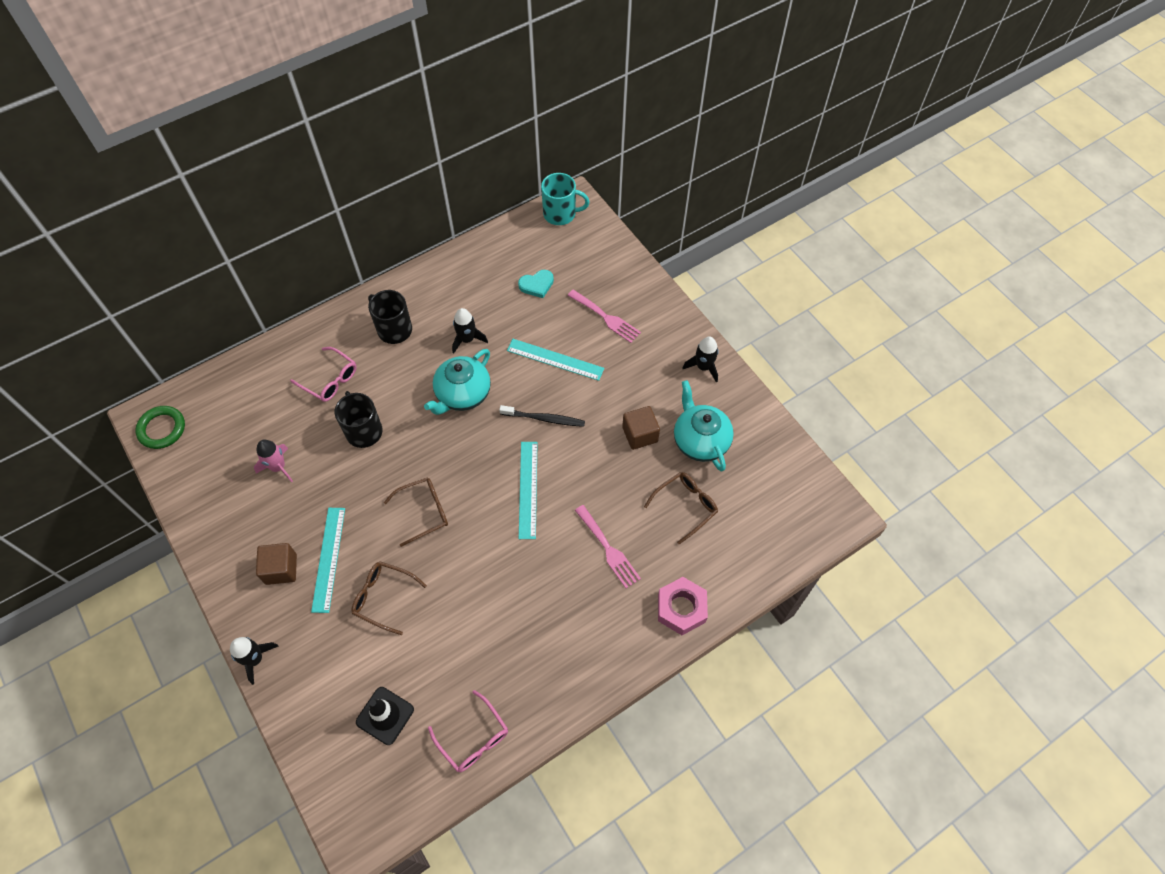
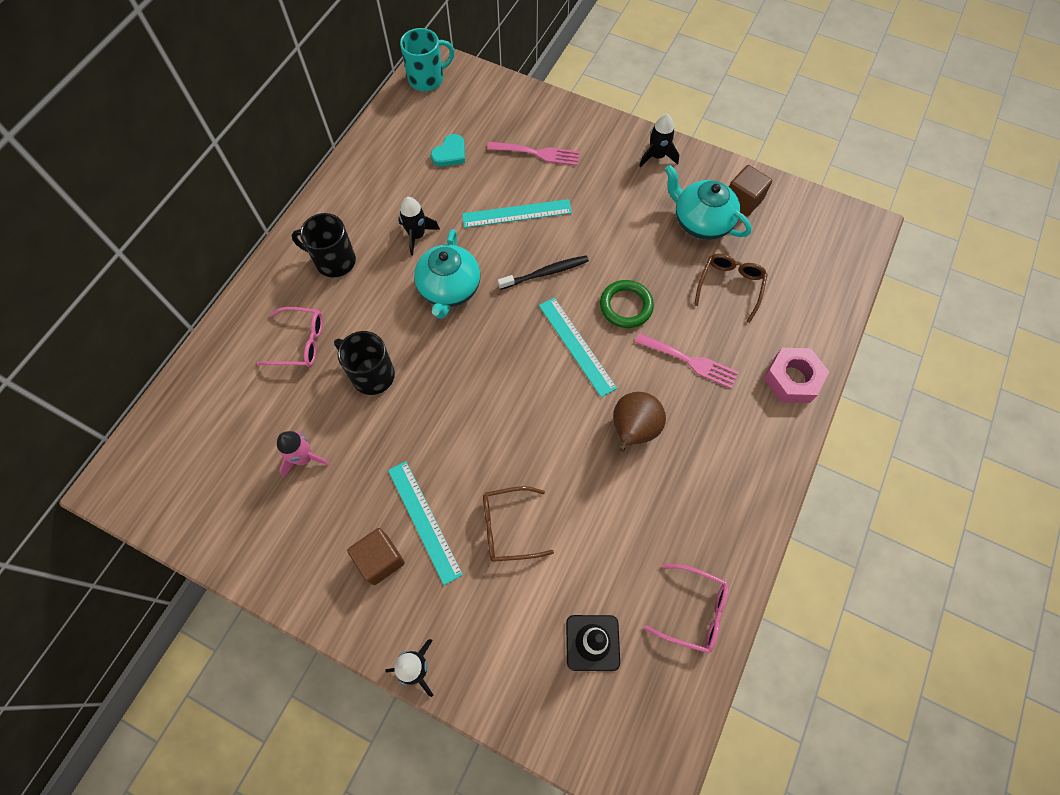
camera: 30 degrees left, 5 degrees up
(162, 429) = (140, 488): green ring -> green ring (626, 306)
(423, 512) = (490, 422): brown glasses -> none
(525, 578) = (633, 430): none -> brown pear
(640, 434) = (644, 243): brown cube -> brown cube (743, 200)

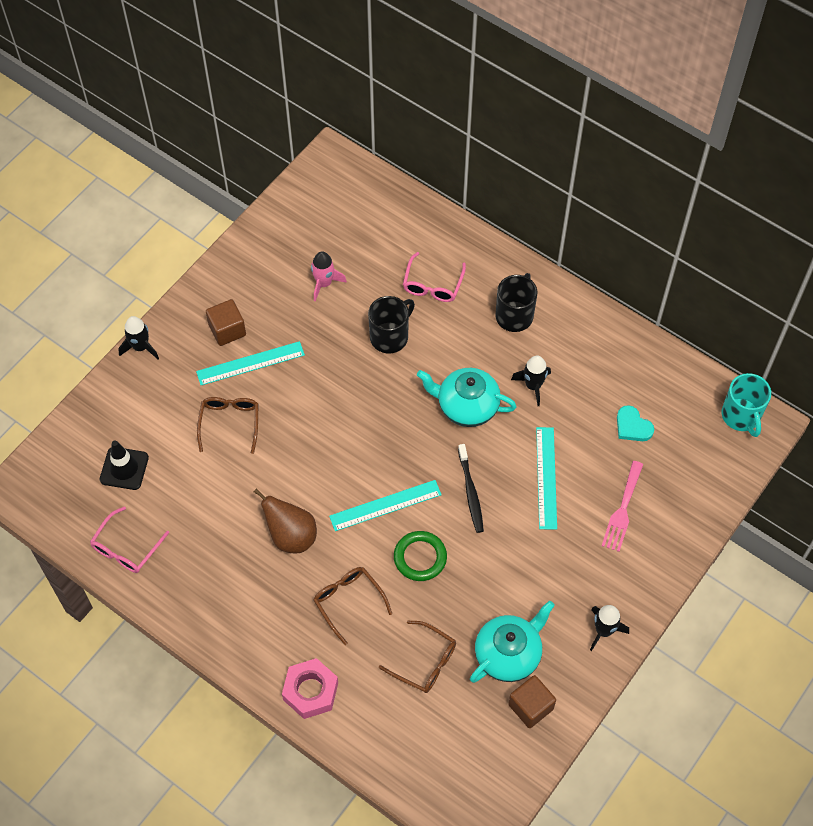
camera: 100 degrees right, 5 degrees down
(690, 361) = (349, 602): pink fork -> brown glasses

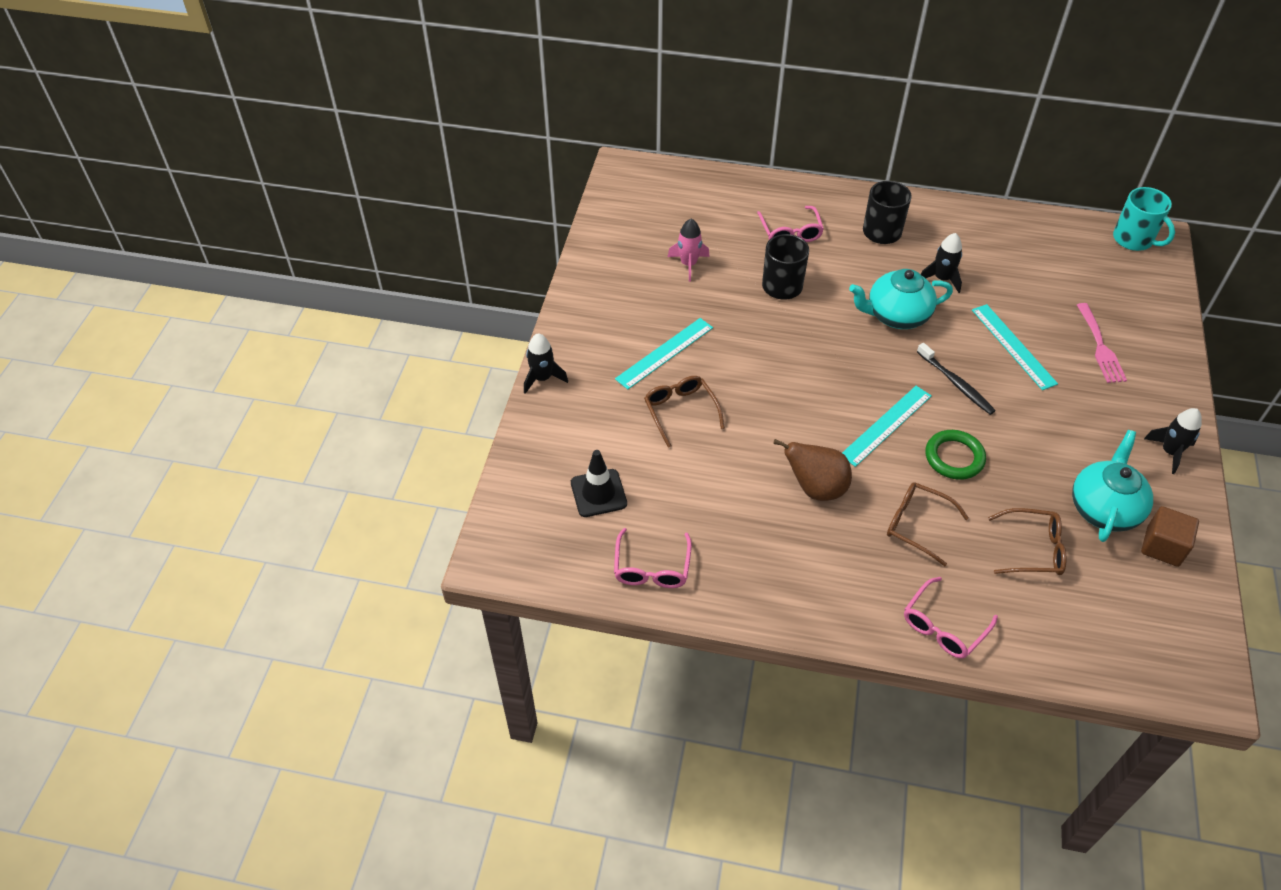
camera: 25 degrees left, 10 degrees down
(227, 330) = (621, 333): brown cube -> none
(310, 691) = (944, 626): pink nut -> pink glasses
(632, 426) = (1052, 279): turquoise heart -> none

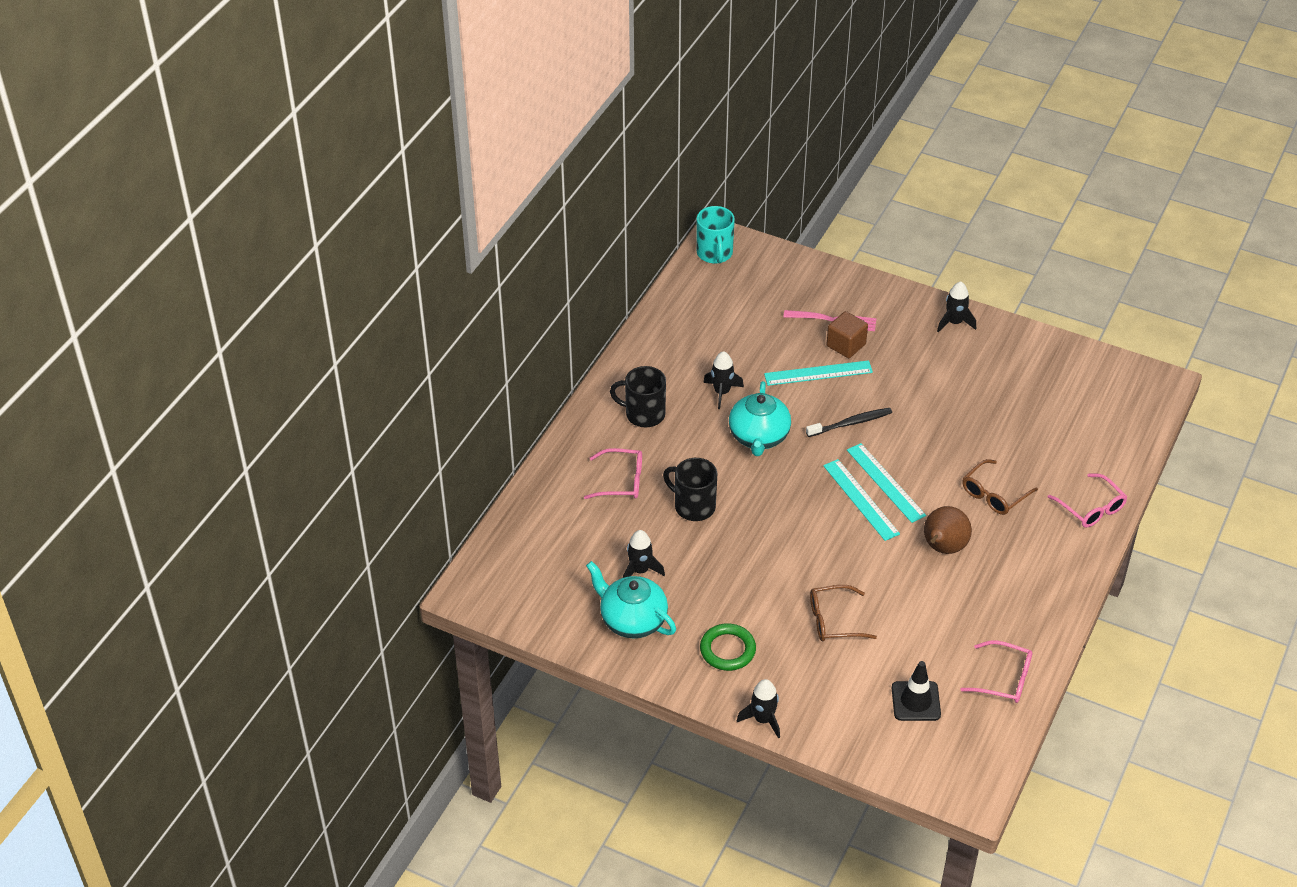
camera: 75 degrees left, 5 degrees down
(664, 353) = (757, 616): turquoise ruler -> turquoise ruler (861, 499)
(688, 264) = (640, 570): pink rocket -> black rocket
(954, 457) = (930, 450): green ring -> green ring (727, 650)
(1032, 549) = (1030, 434): brown glasses -> none
(1104, 508) = (1000, 380): turquoise teapot -> turquoise teapot (632, 620)
(1133, 239) = (714, 253): turquoise mug -> turquoise mug turned 105 degrees clockwise
(1162, 547) = (1041, 361): brown cube -> brown cube (846, 345)

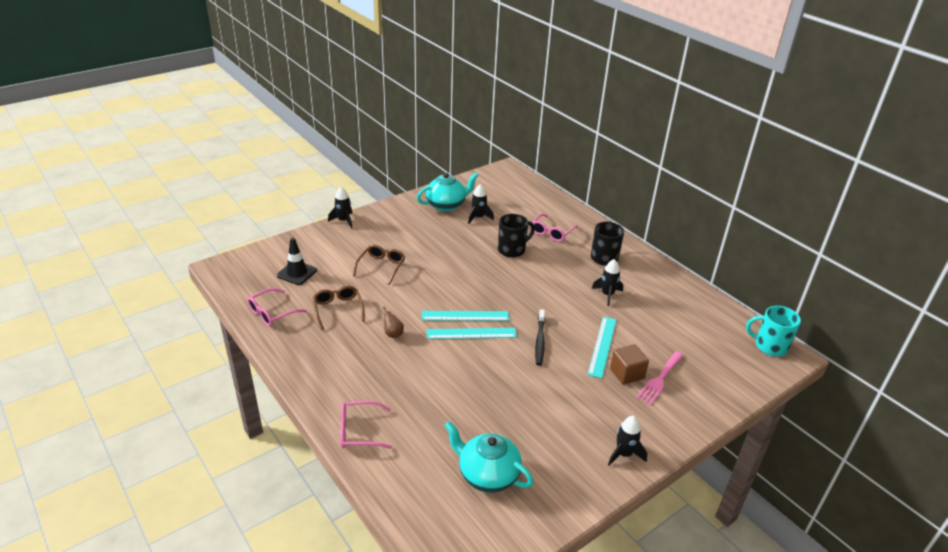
camera: 115 degrees right, 10 degrees down
(727, 650) = (398, 226): green ring -> none
(759, 437) = (554, 295): turquoise teapot -> turquoise teapot (487, 475)
(943, 548) = (393, 334): brown pear -> brown pear, size x0.53
(994, 494) = (417, 382): brown glasses -> brown glasses (338, 309)

